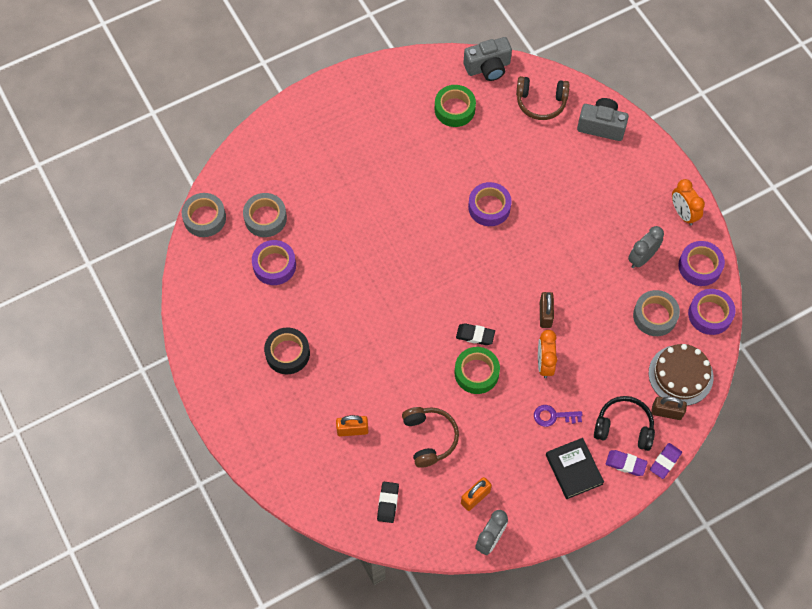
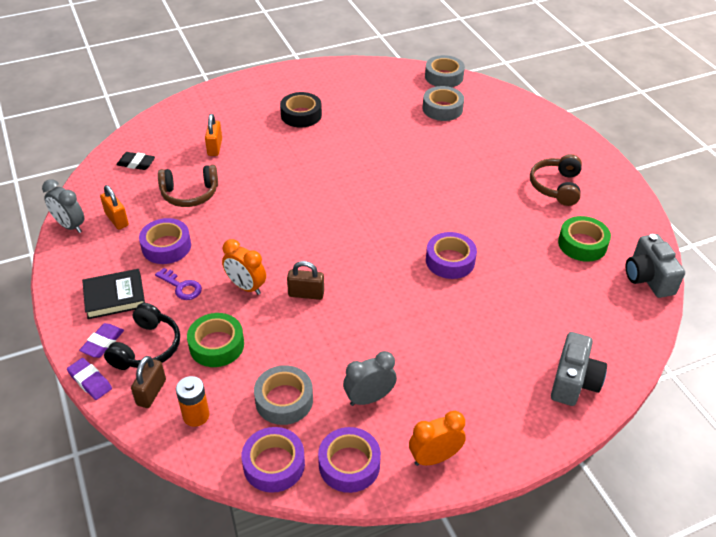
camera: 95 degrees right, 20 degrees down
(274, 265) = (392, 112): purple tape -> purple tape (166, 246)
(475, 335) = (292, 235): black eraser -> none
(476, 373) = (249, 232): green tape -> green tape (216, 345)
(541, 102) = (603, 323): brown headphones -> brown headphones (556, 187)
(544, 363) = (246, 287): orange clock -> orange clock turned 150 degrees counterclockwise
(553, 416) = (182, 287): purple key -> purple key turned 120 degrees clockwise
(642, 258) = (369, 398): grey clock -> grey clock turned 75 degrees counterclockwise
(680, 375) = (196, 415): brown cake -> orange battery

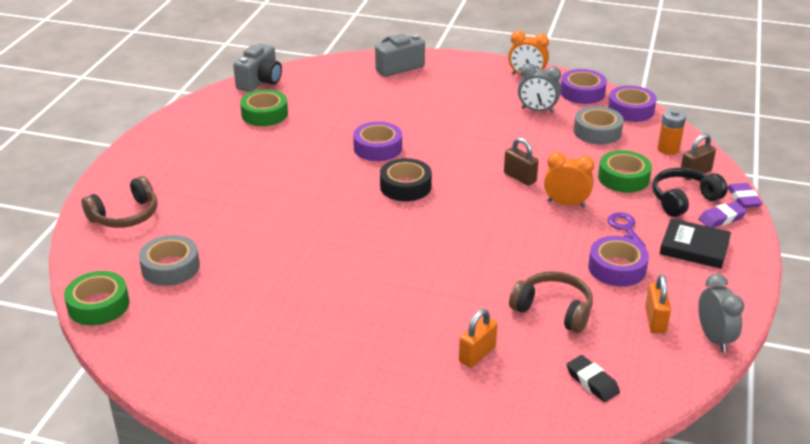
camera: 140 degrees left, 10 degrees down
(246, 287) = (566, 203): orange clock -> orange clock turned 60 degrees counterclockwise
(301, 115) = (329, 344): black tape -> black tape (405, 186)
(444, 77) = (98, 305): grey tape -> green tape
(556, 187) = (208, 152): brown headphones -> brown headphones (125, 215)

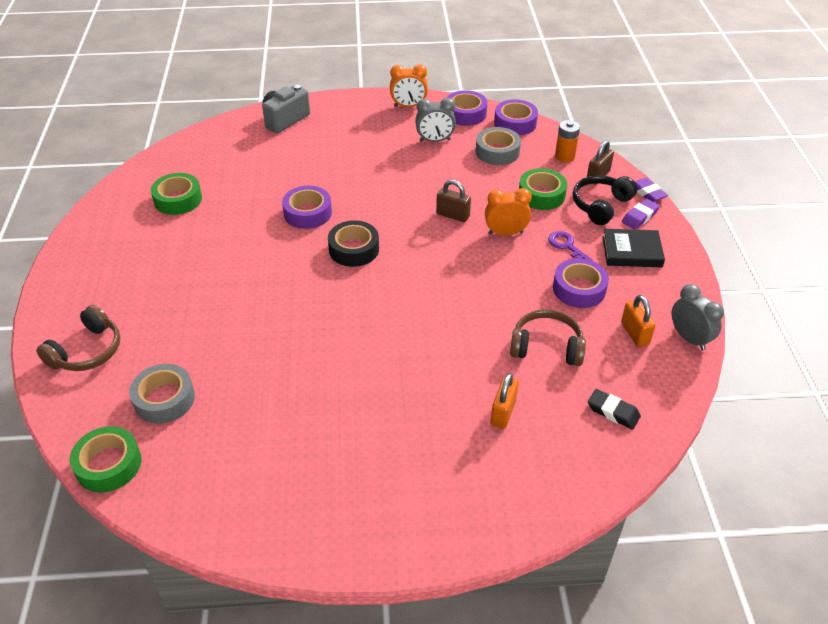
camera: 20 degrees left, 10 degrees up
(260, 82) = (156, 163): grey camera -> none

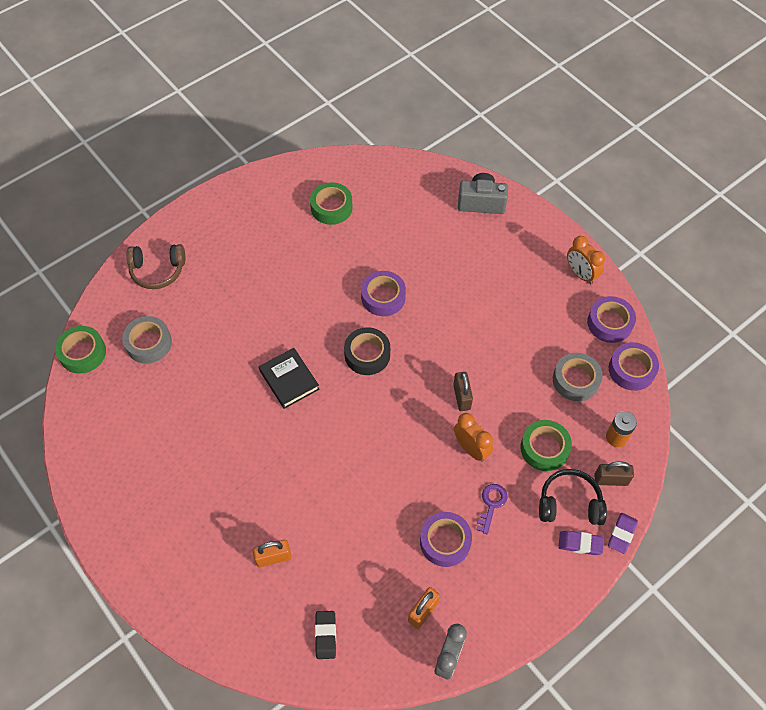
camera: 55 degrees right, 15 degrees up
(435, 140) = (549, 324): grey clock -> none
(546, 347) = (360, 552): brown headphones -> none
(631, 251) = (525, 560): black book -> black book (289, 380)

